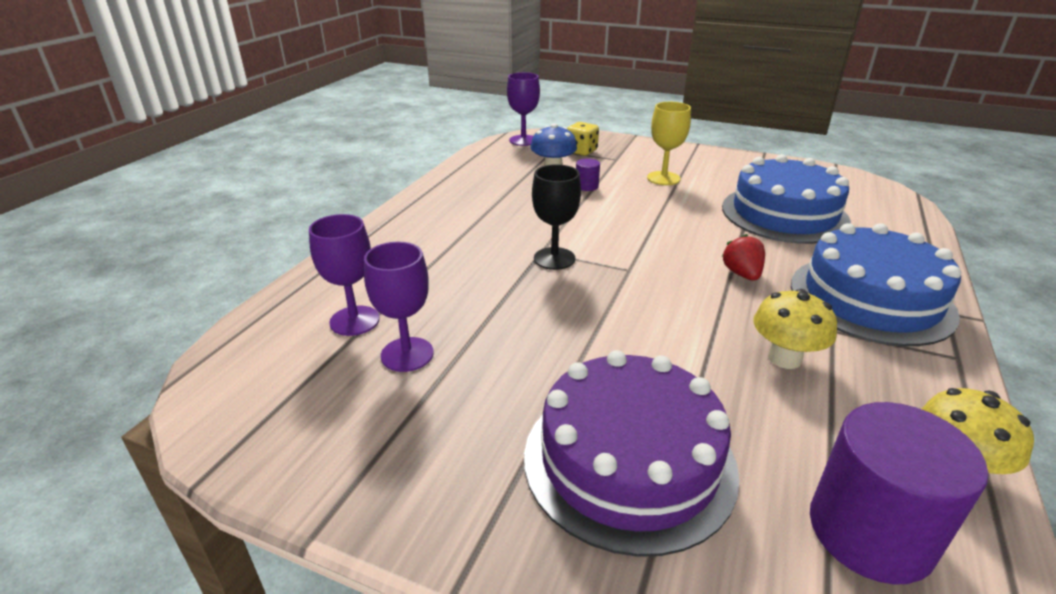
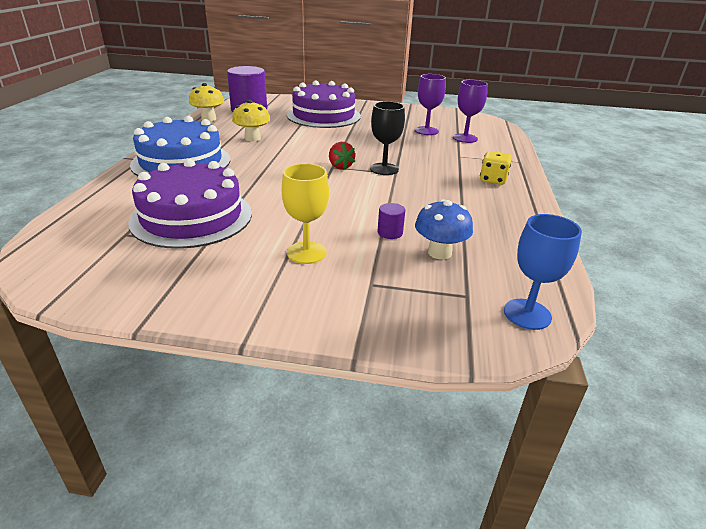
camera: 165 degrees right, 0 degrees up
(523, 140) = (527, 314): purple goblet -> blue goblet
(581, 151) = (425, 295): yellow dice -> yellow dice (493, 180)
(742, 274) = (257, 169): red strawberry -> red strawberry (340, 166)
(784, 214) = (192, 217): blue cake -> purple cake

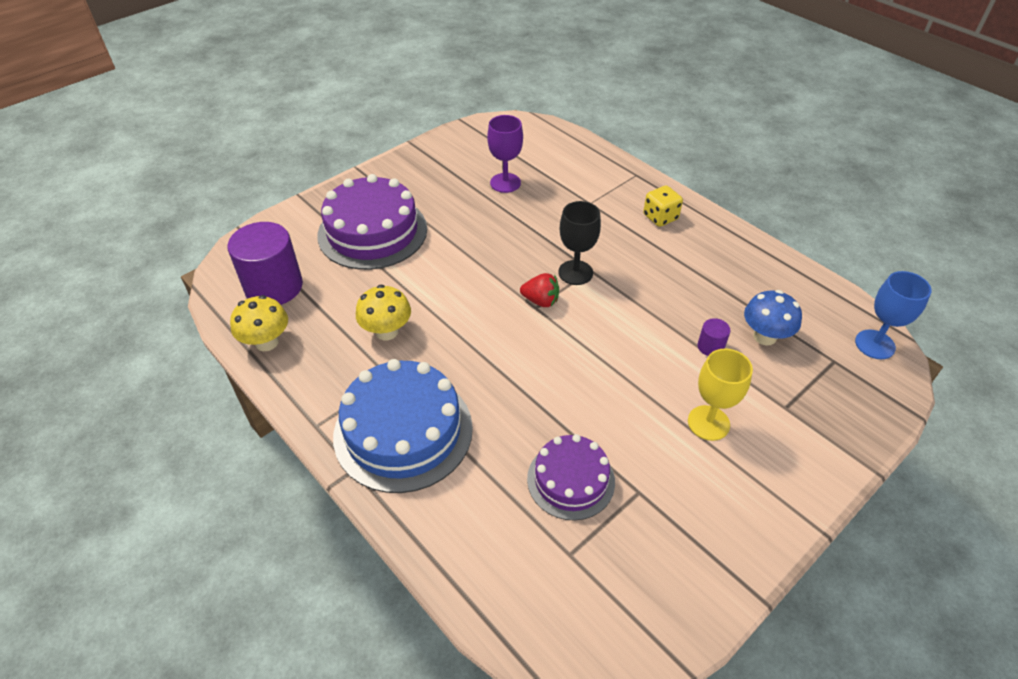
camera: 50 degrees left, 15 degrees up
(192, 217) = (571, 480): purple cake -> purple cake, size x0.60
(465, 138) = (551, 170): purple goblet -> none

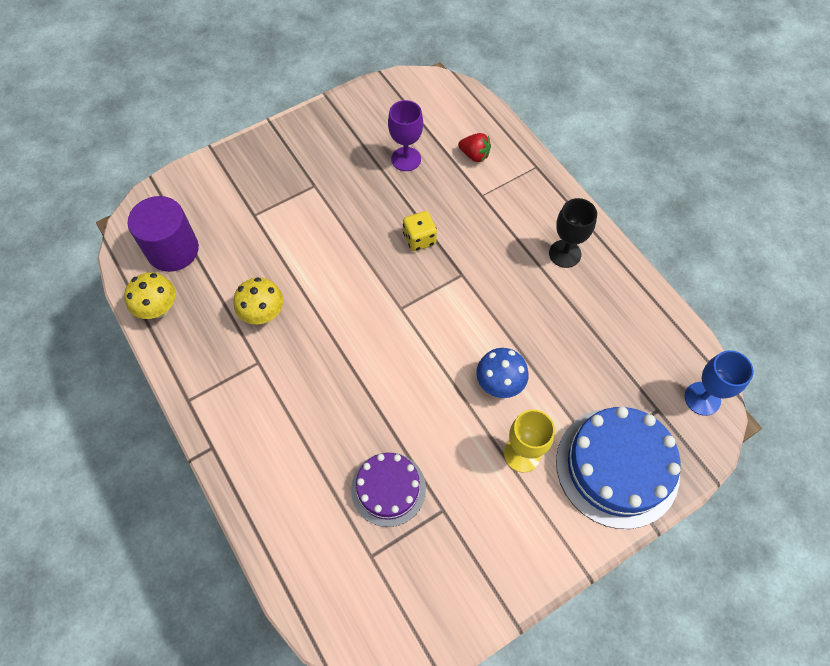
camera: 10 degrees right, 15 degrees up
(372, 232) = (270, 200): purple cake -> none
(403, 431) = (259, 418): blue cake -> blue cake (617, 467)
(541, 301) = (407, 302): red strawberry -> red strawberry (474, 155)
(575, 272) = (446, 275): black goblet -> black goblet (565, 254)
(660, 217) = (545, 222): yellow dice -> yellow dice (419, 239)
(710, 347) = (548, 376): purple cylinder -> none
(764, 336) = (602, 373): blue mushroom -> blue mushroom (499, 383)

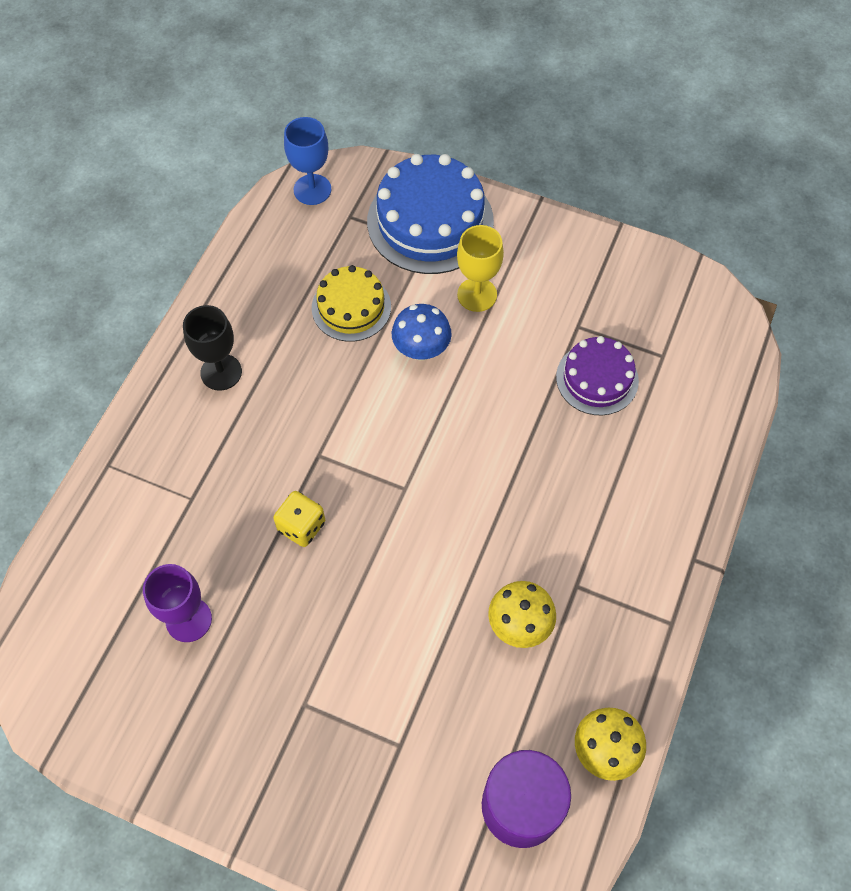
camera: 125 degrees left, 0 degrees up
(474, 155) = (132, 543): red strawberry -> none
(567, 360) = (351, 307): none -> yellow cake

